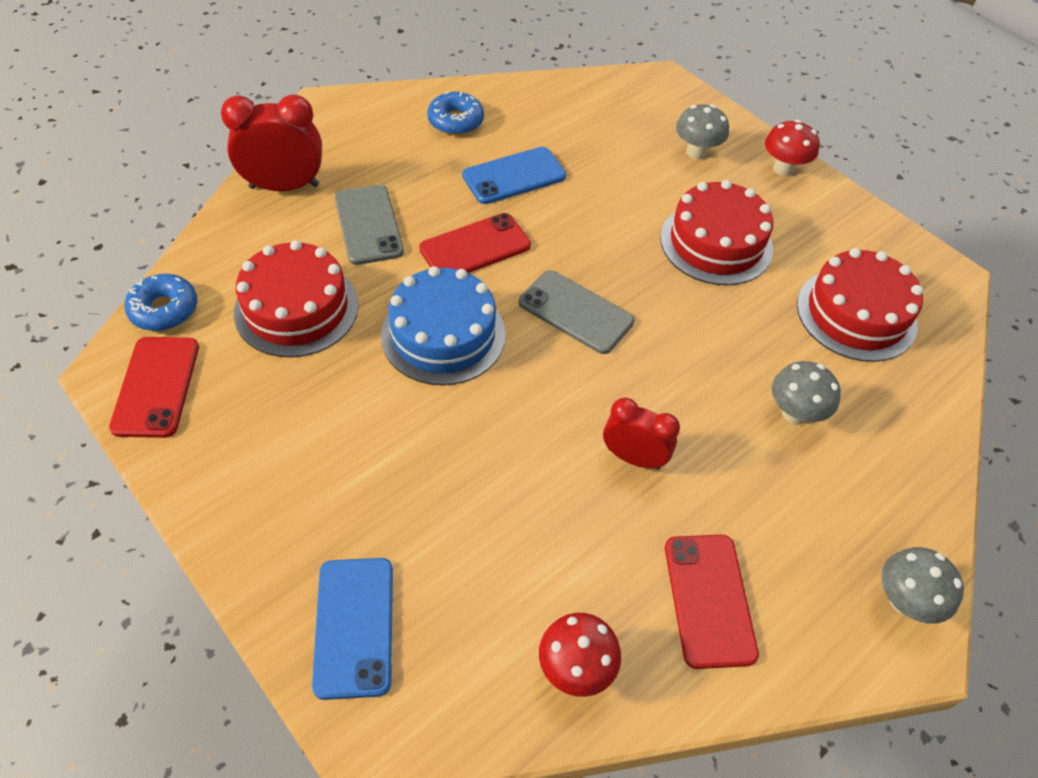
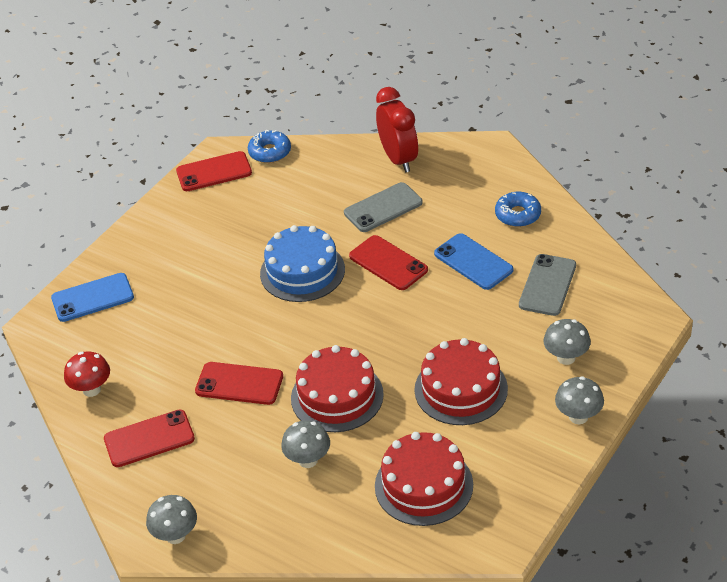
camera: 80 degrees right, 10 degrees down
(296, 308) = (295, 202): red cake -> red cake (337, 396)
(575, 312) = (351, 328): grey phone -> grey phone (547, 285)
(633, 458) = (239, 384): red clock -> red phone
(783, 169) = (578, 417): red mushroom -> grey mushroom

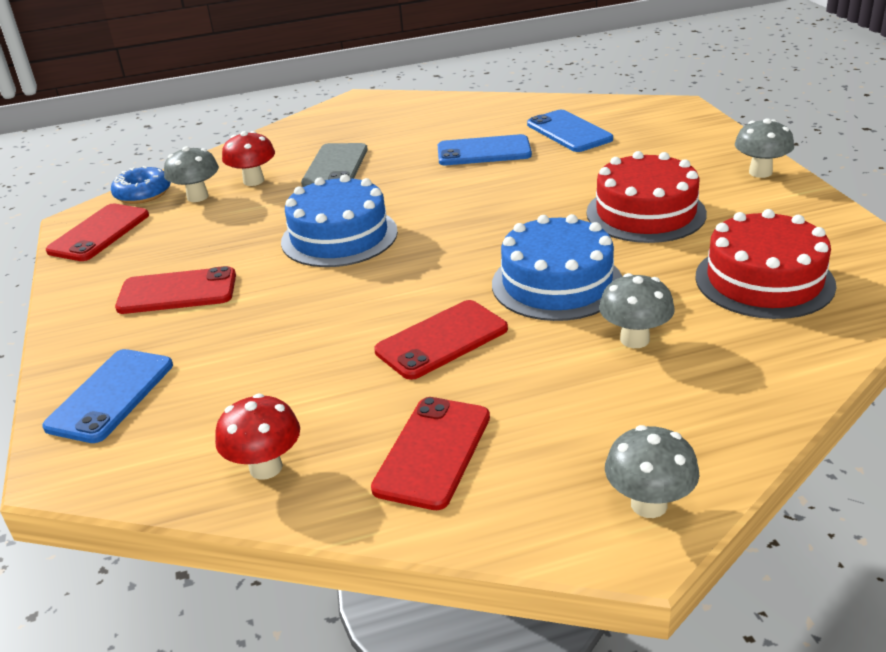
camera: 50 degrees left, 10 degrees down
(329, 186) = (253, 181): none -> red mushroom
(337, 396) = (557, 283): red cake -> blue cake
(388, 263) = (412, 189): red phone -> red phone (177, 292)
(398, 159) = (289, 139): red clock -> none
(518, 215) = (460, 116): blue donut -> none
(547, 285) = (569, 132): grey phone -> blue phone
(566, 358) = (674, 153): grey mushroom -> grey mushroom (197, 197)

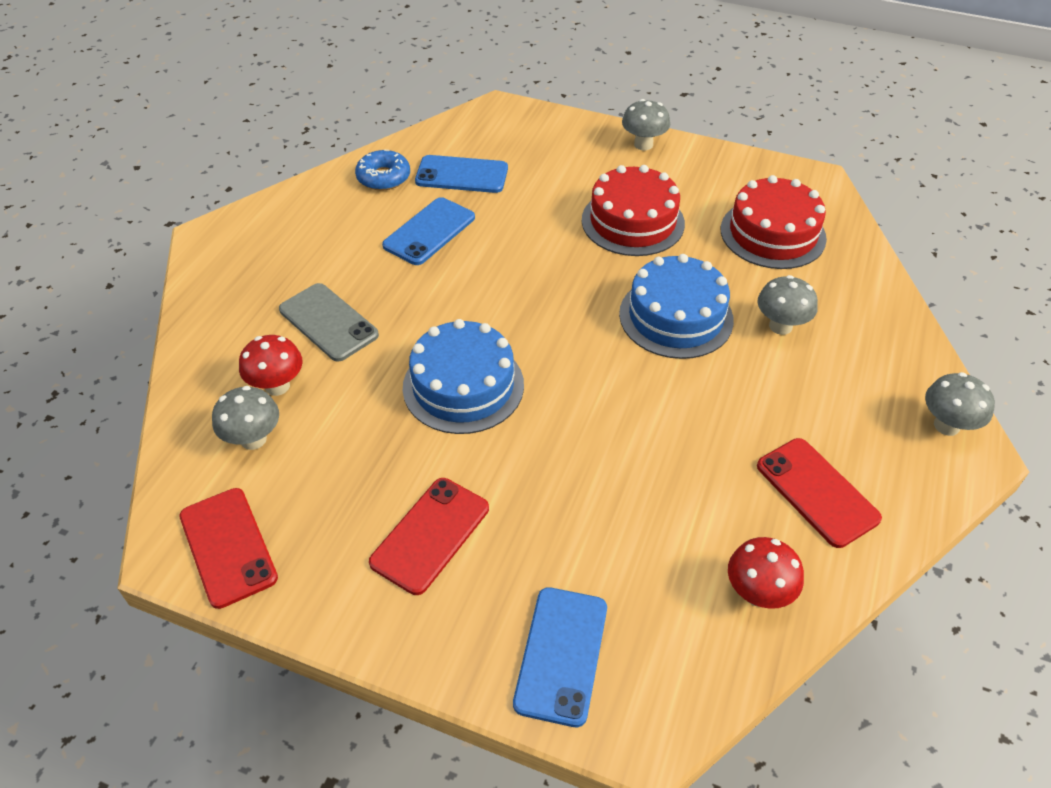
camera: 55 degrees left, 15 degrees up
(111, 395) = (561, 655): blue phone -> blue phone turned 45 degrees clockwise
(143, 193) = (183, 476): blue donut -> blue donut (383, 177)
(442, 340) = (687, 413): red phone -> none

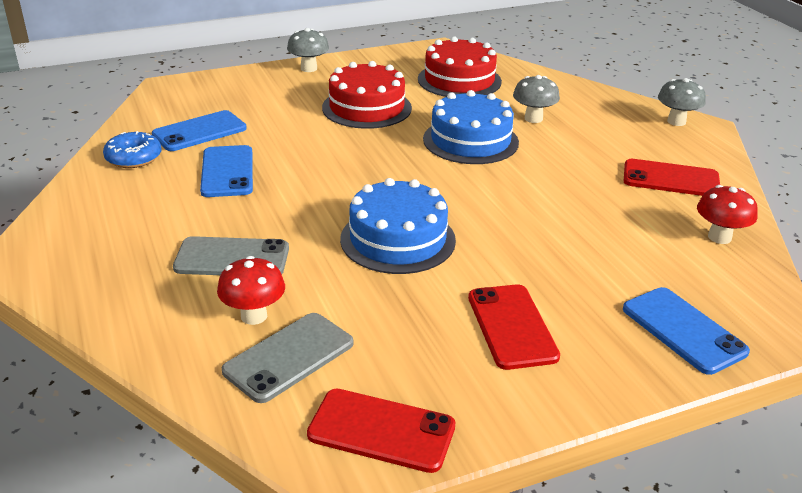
camera: 45 degrees left, 15 degrees down
(253, 439) = (289, 357): grey mushroom -> grey phone

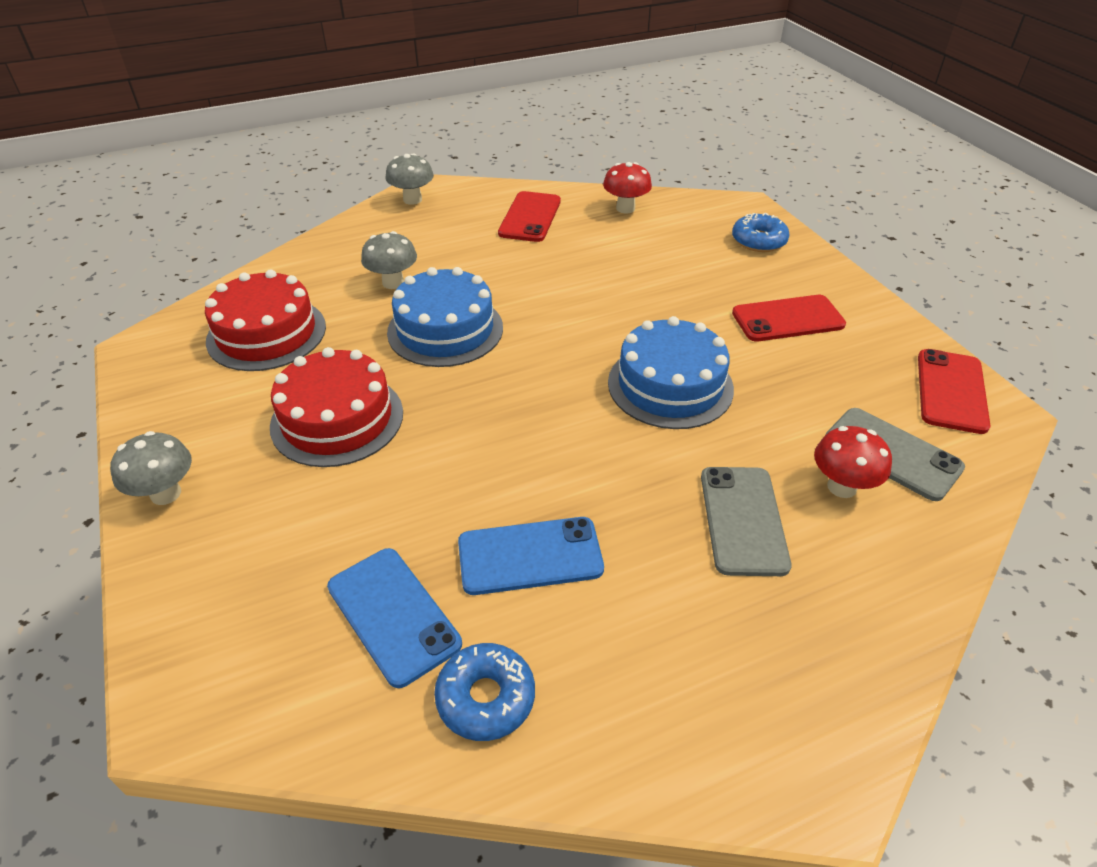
camera: 90 degrees left, 10 degrees up
(683, 330) = (758, 241): blue phone -> blue donut

